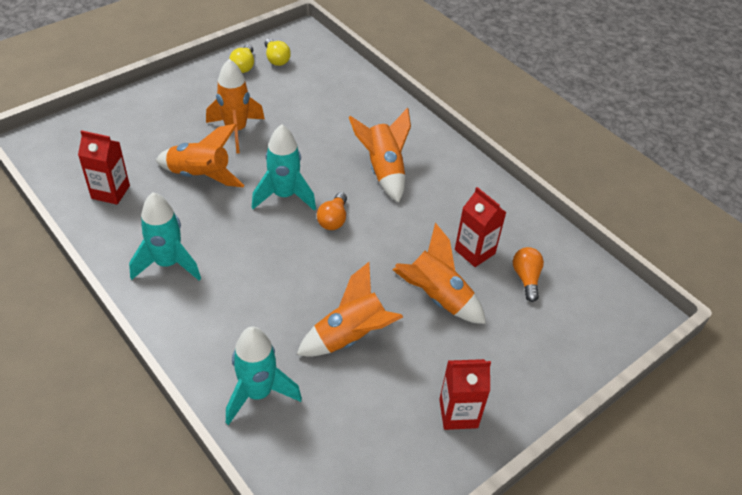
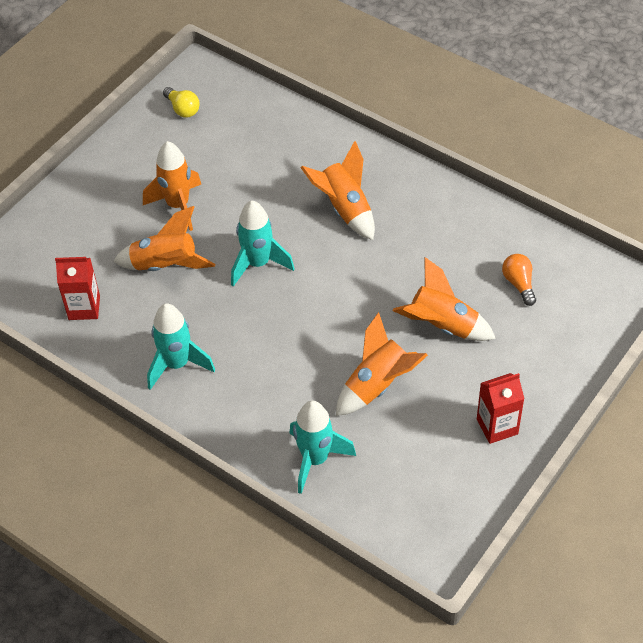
camera: 10 degrees left, 5 degrees up
(244, 66) = (152, 127): yellow light bulb -> none
(333, 219) = (316, 275): orange light bulb -> none
(474, 251) = (462, 270): red carton -> none

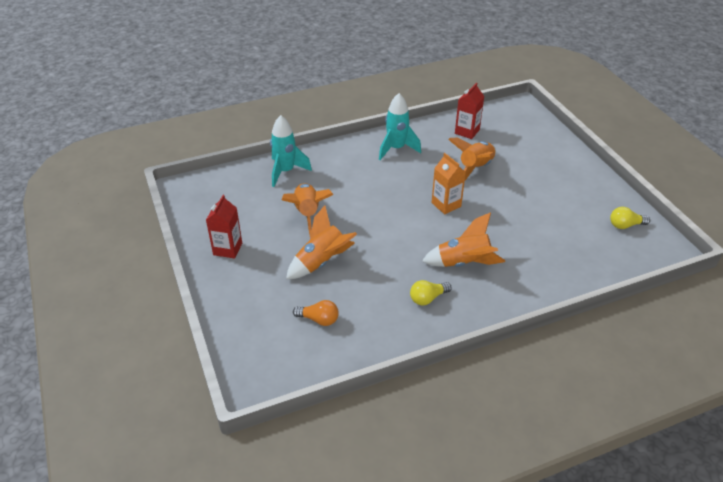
camera: 120 degrees right, 10 degrees down
(178, 205) = (525, 190): orange rocket -> none
(258, 264) = (446, 204): turquoise rocket -> orange carton
(418, 215) = (427, 298): none -> yellow light bulb

